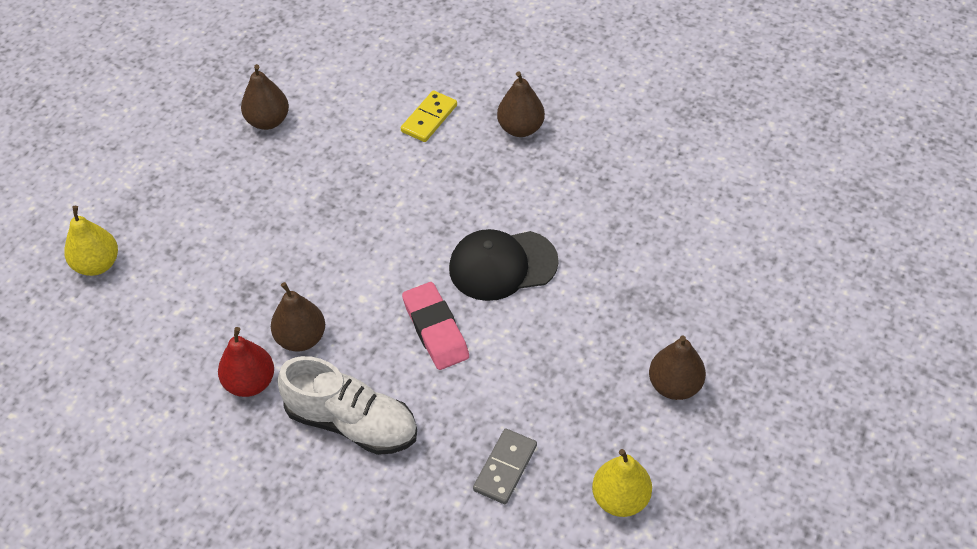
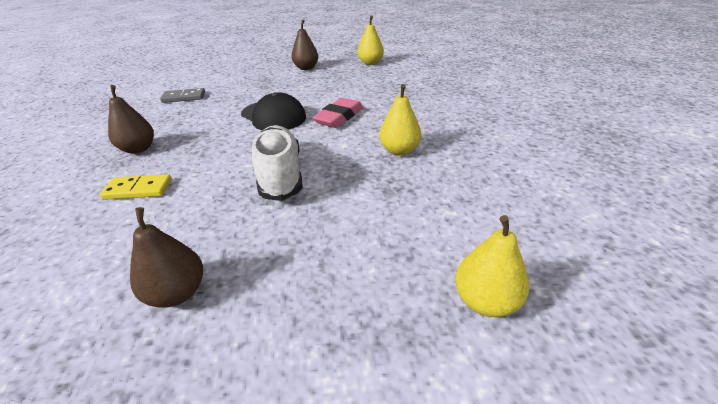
camera: 125 degrees left, 15 degrees down
(250, 383) = (452, 152): red pear -> none
(301, 338) = (399, 150): brown pear -> yellow pear
(352, 423) = (424, 115): white shoe -> white shoe (280, 175)
(505, 468) = (390, 81): grey domino -> grey domino (184, 97)

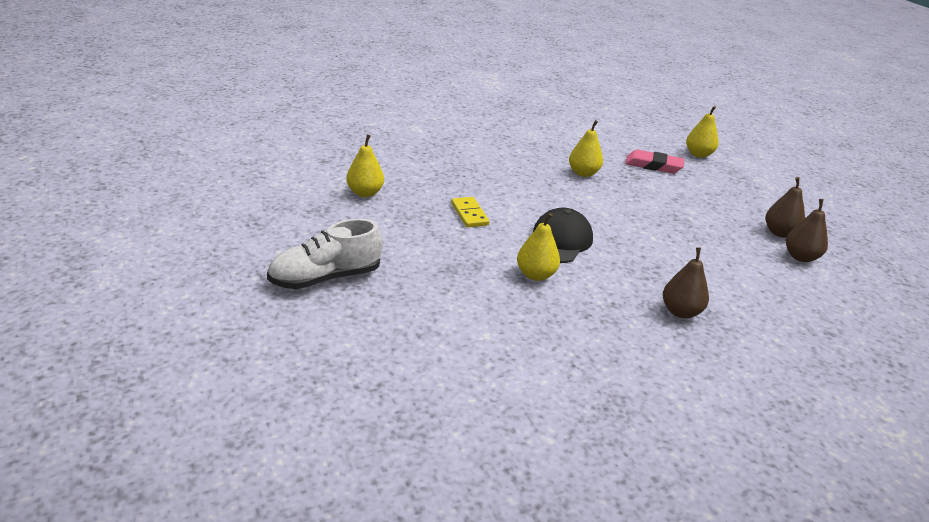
camera: 110 degrees left, 5 degrees down
(138, 189) = (729, 284): yellow domino -> yellow domino (469, 214)
(184, 97) = (544, 328): grey domino -> none
(237, 102) = (535, 275): none -> yellow pear
(280, 175) = (654, 219): white shoe -> white shoe (325, 278)
(306, 68) = (395, 241): brown pear -> brown pear (800, 257)
(339, 117) = (539, 203): pink eraser -> pink eraser (653, 166)

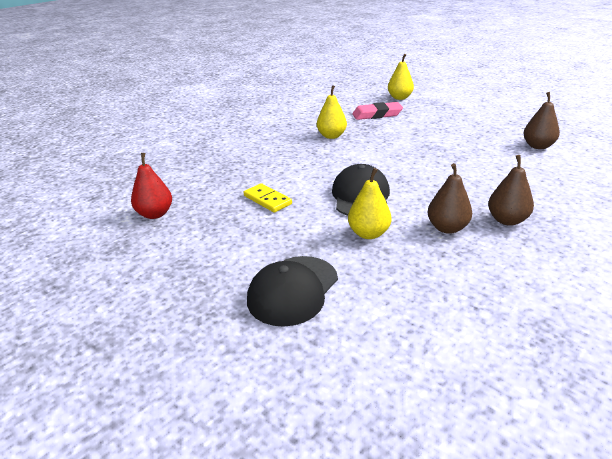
camera: 20 degrees left, 0 degrees up
(325, 278) = (171, 318): white shoe -> none
(365, 193) = (155, 214): yellow pear -> red pear
(432, 294) = (293, 290): none -> black cap
(779, 233) = (507, 134): brown pear -> brown pear (447, 228)

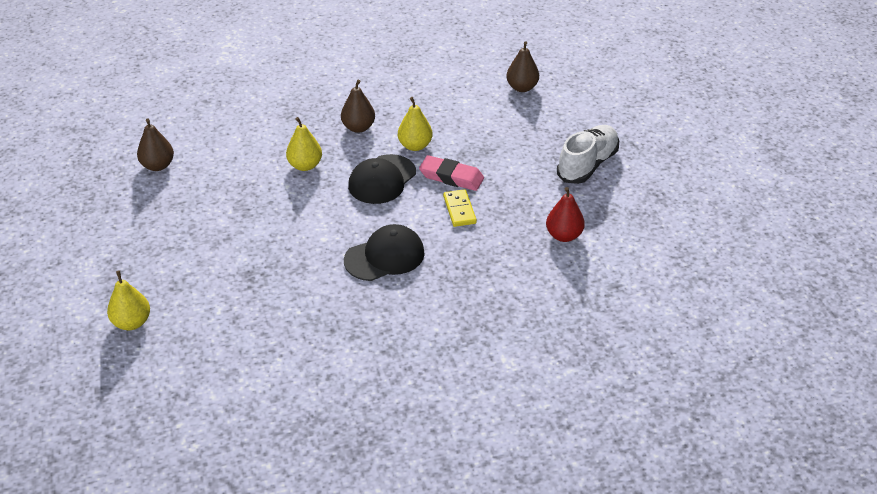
camera: 150 degrees left, 10 degrees up
(154, 289) = (587, 165): none -> white shoe
(293, 290) = (501, 129): black cap -> black cap (385, 256)
(331, 136) = (313, 277): yellow pear -> yellow pear (305, 165)
(377, 115) = (213, 295): pink eraser -> pink eraser (451, 177)
(507, 220) = (311, 116): brown pear -> brown pear (522, 87)

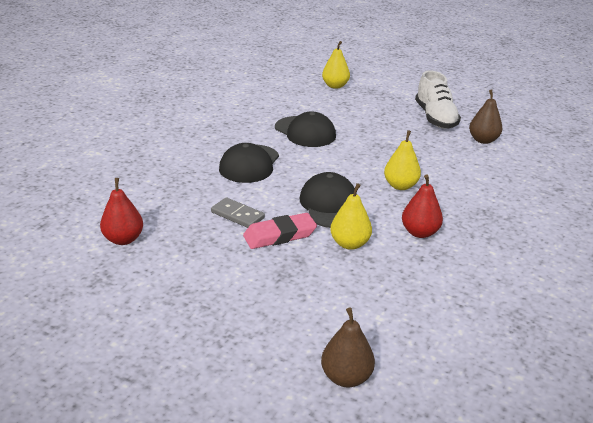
camera: 135 degrees right, 10 degrees down
(280, 267) = (305, 132): none -> black cap
(358, 127) = (419, 232): brown pear -> red pear
(459, 210) = (237, 215): yellow domino -> grey domino
(587, 165) = (162, 318): white shoe -> white shoe (435, 118)

